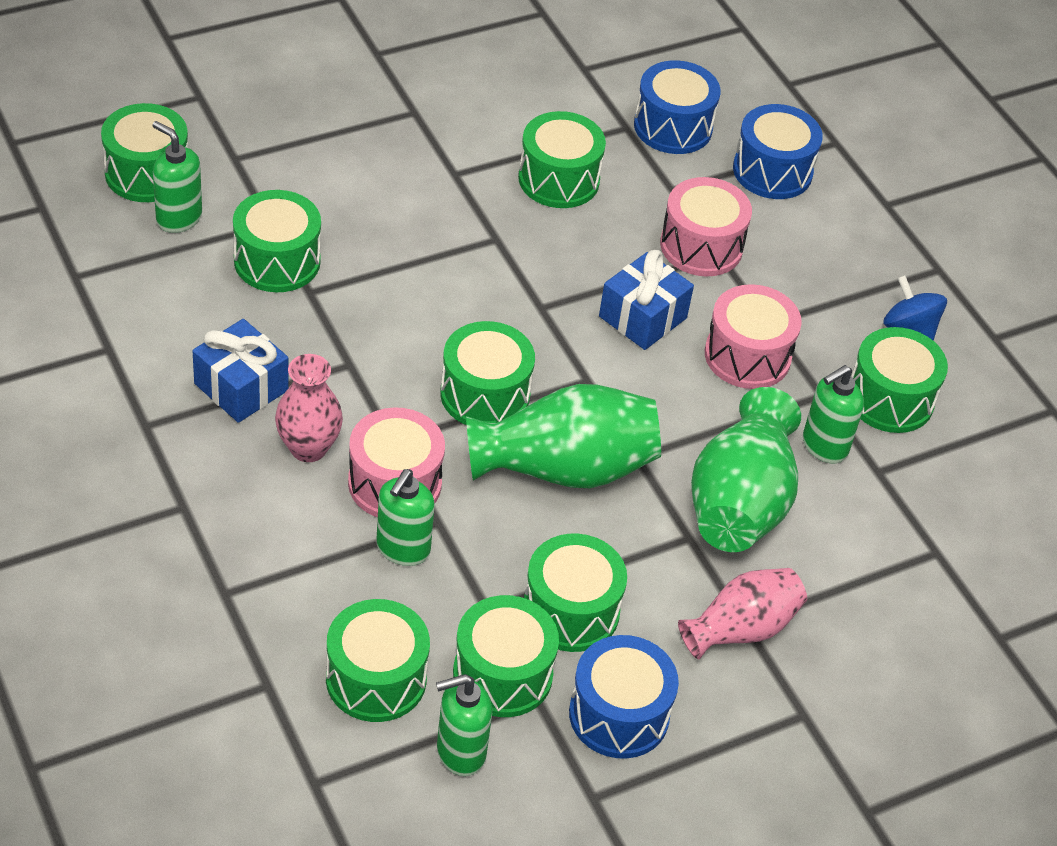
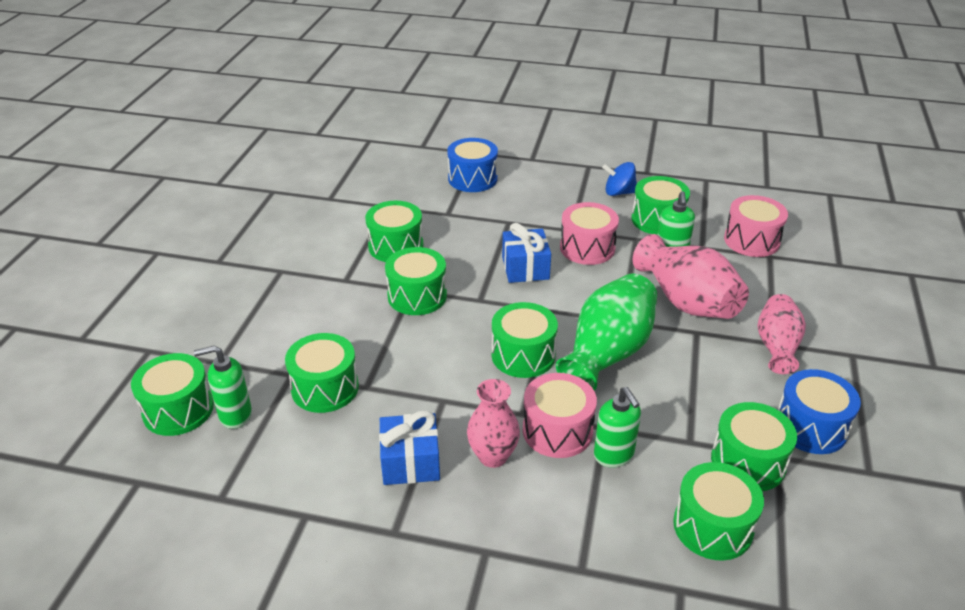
camera: 45 degrees left, 10 degrees down
(460, 752) = (800, 516): green soap dispenser -> none
(571, 611) = (718, 406): green drum -> green drum (417, 296)
(673, 127) = (406, 192): blue drum -> none
(701, 246) = (497, 224): pink drum -> pink drum (751, 240)
(739, 503) = (686, 302): green vase -> pink vase

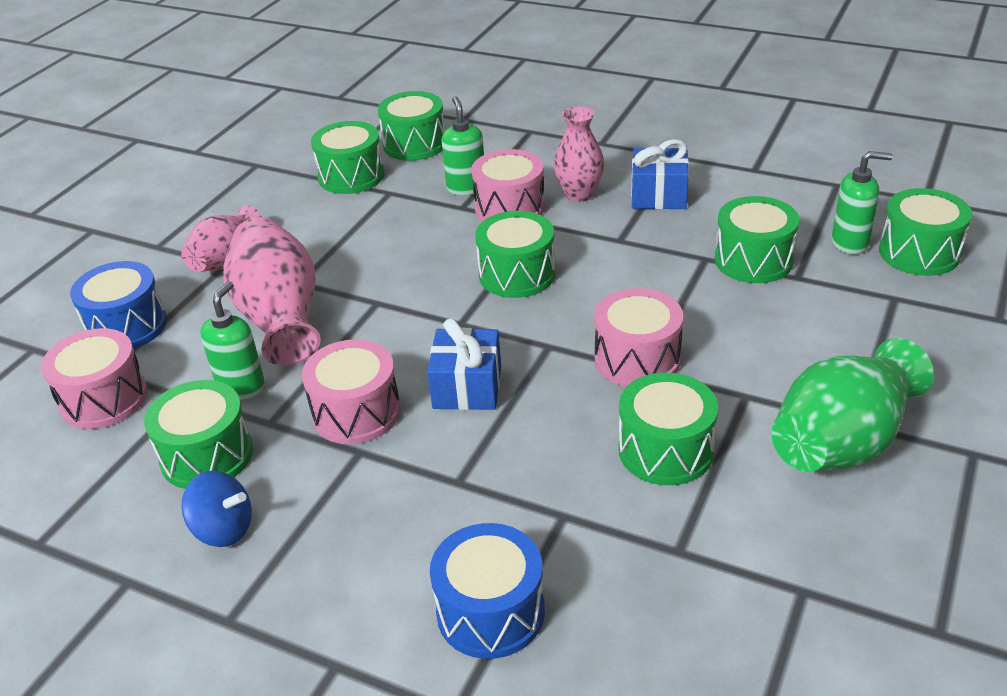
camera: 165 degrees left, 0 degrees up
(417, 296) = (637, 359): green drum -> pink drum
(608, 353) = (418, 269): green vase -> green vase (842, 442)
(810, 427) = (271, 194): blue drum -> blue drum (127, 326)

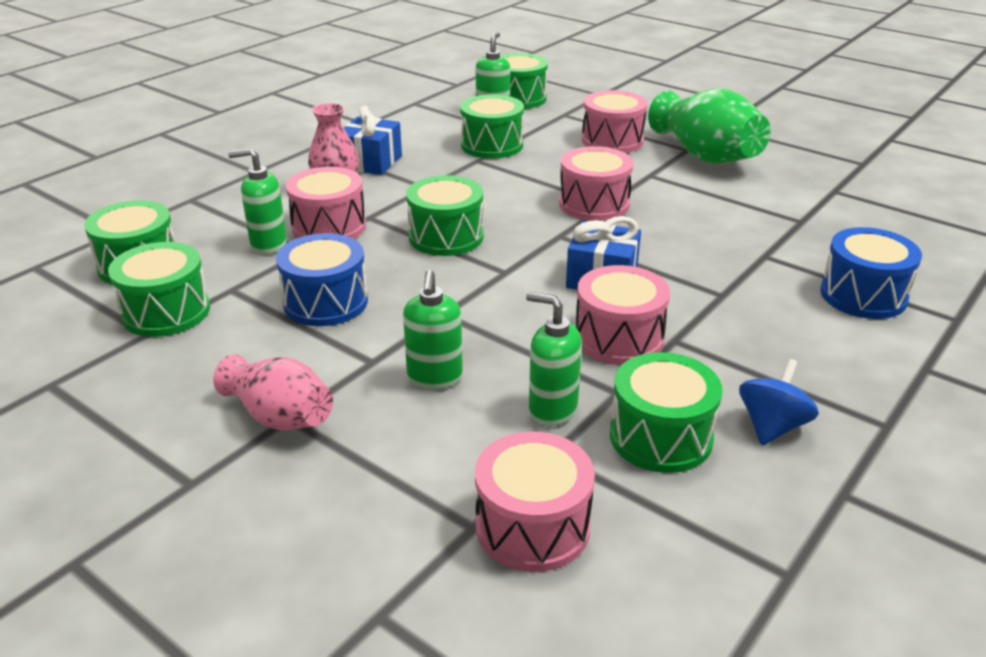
camera: 80 degrees left, 5 degrees down
(127, 326) = (379, 510): blue drum -> blue drum (325, 302)
(280, 317) = (434, 378): pink vase -> green soap dispenser
(665, 450) = (702, 210): green drum -> none
(835, 350) = (612, 140): none -> pink drum

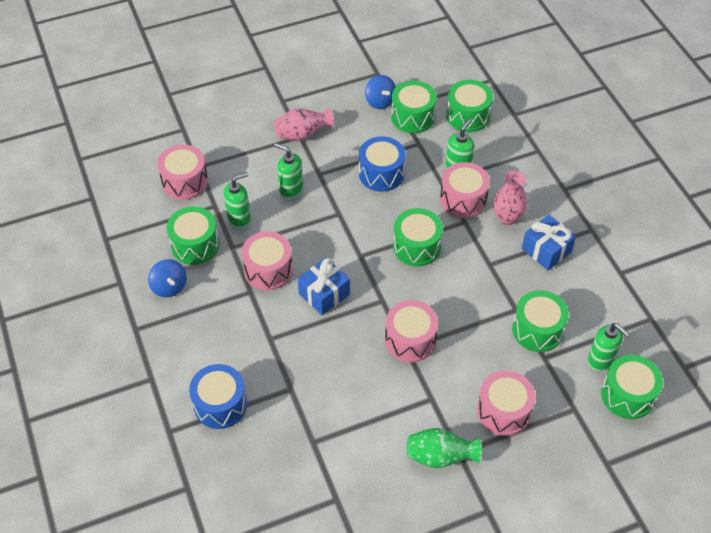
camera: 120 degrees right, 20 degrees up
(138, 356) = (380, 101): none -> blue spinning top
(705, 156) = (440, 456): green vase -> green vase, size x0.64

